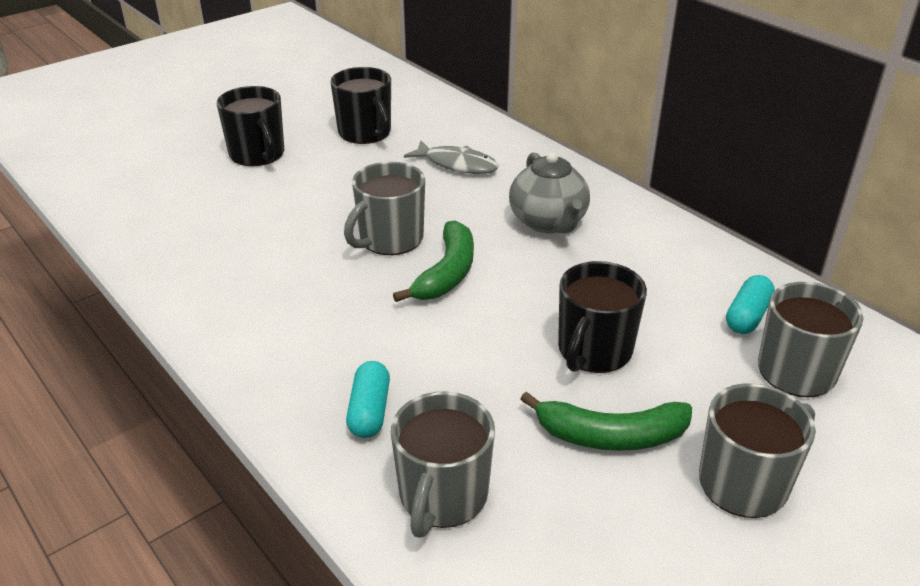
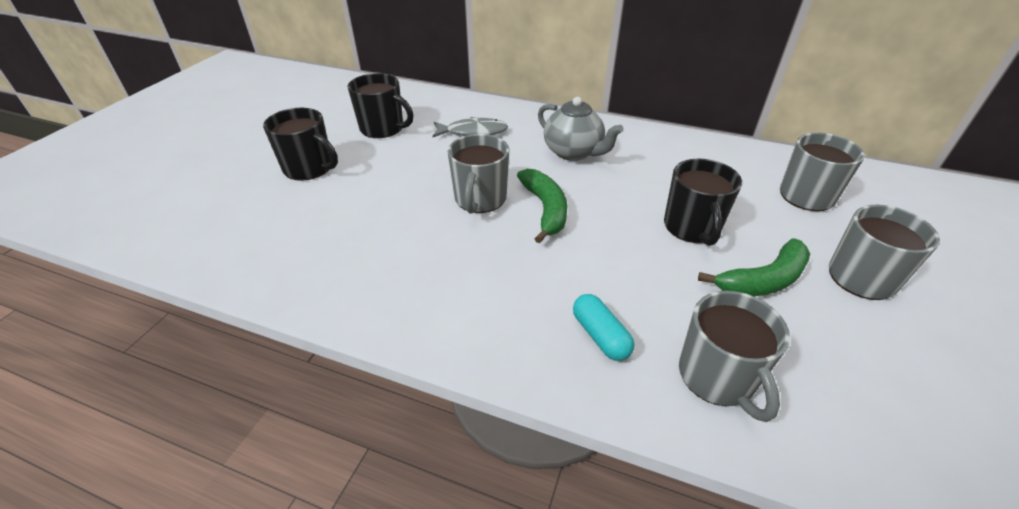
camera: 30 degrees left, 5 degrees up
(747, 316) = (746, 172): turquoise capsule -> none

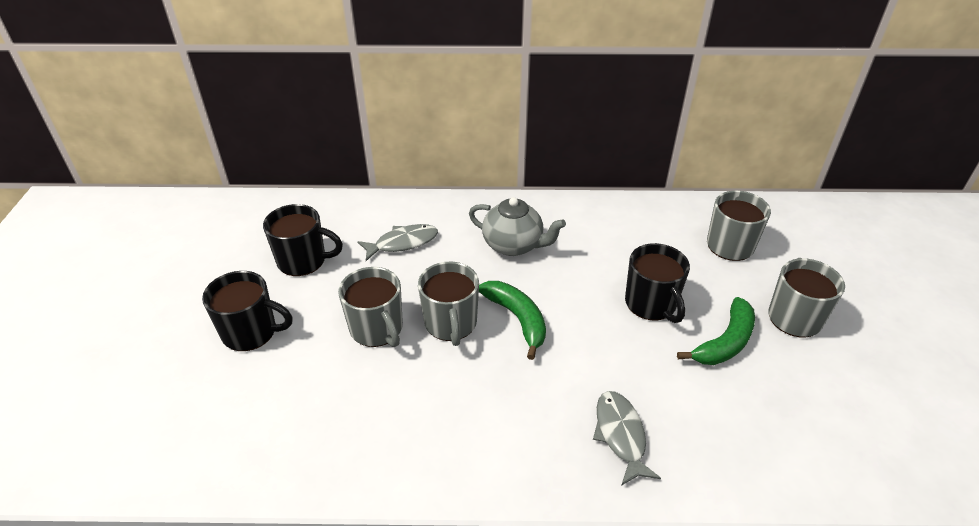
camera: 20 degrees left, 0 degrees up
(600, 336) = (620, 435): turquoise capsule -> grey fish
(717, 377) = (722, 443): grey mug -> grey mug (377, 329)

